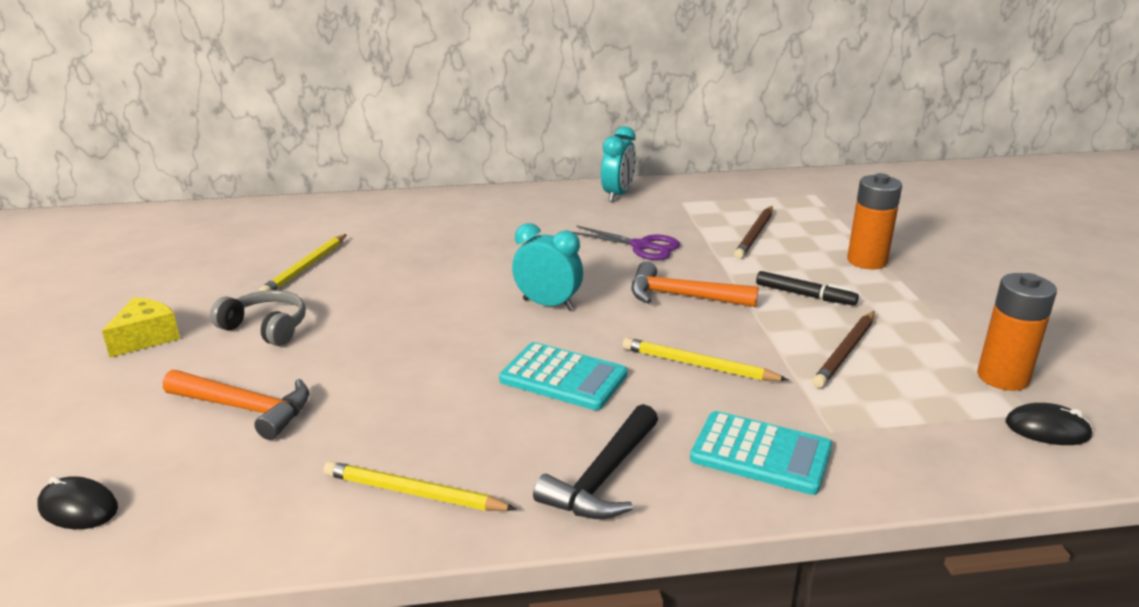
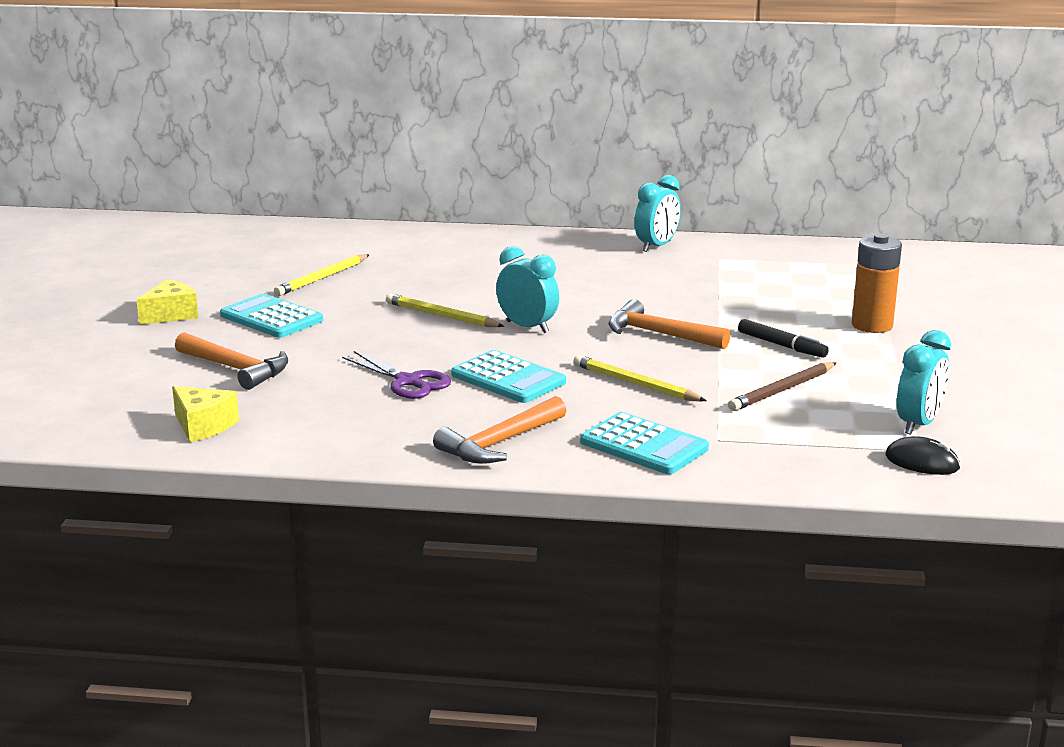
camera: 15 degrees right, 5 degrees down
(78, 508) = (96, 411): black mouse -> none
(229, 511) = (203, 426): none -> yellow cheese
(266, 327) = (271, 318): grey headphones -> turquoise calculator
(414, 493) = (345, 433): yellow pencil -> yellow pencil (441, 316)
(603, 477) = (500, 443): black hammer -> orange hammer
(641, 246) = (649, 291): purple scissors -> purple scissors (407, 382)
(755, 235) = (773, 293): brown pencil -> none
(1002, 377) = (918, 424): orange battery -> turquoise clock

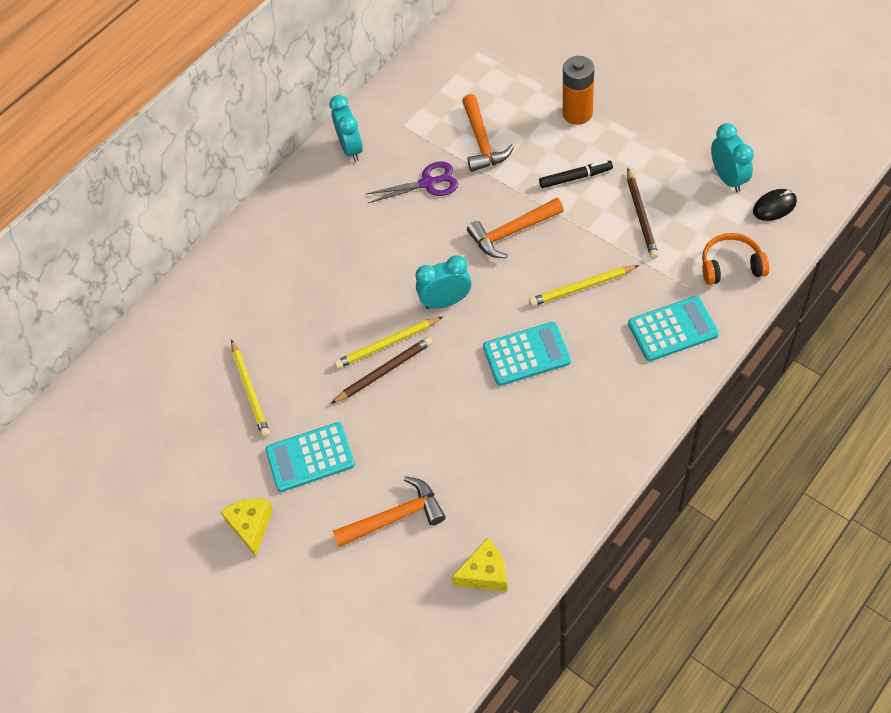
camera: 50 degrees left, 35 degrees up
(407, 322) = (384, 371): none -> brown pencil
(407, 382) = (492, 416): purple scissors -> purple scissors (428, 183)
(500, 443) = (622, 405): orange hammer -> orange hammer (482, 141)
(787, 457) = (731, 266): none -> orange headphones

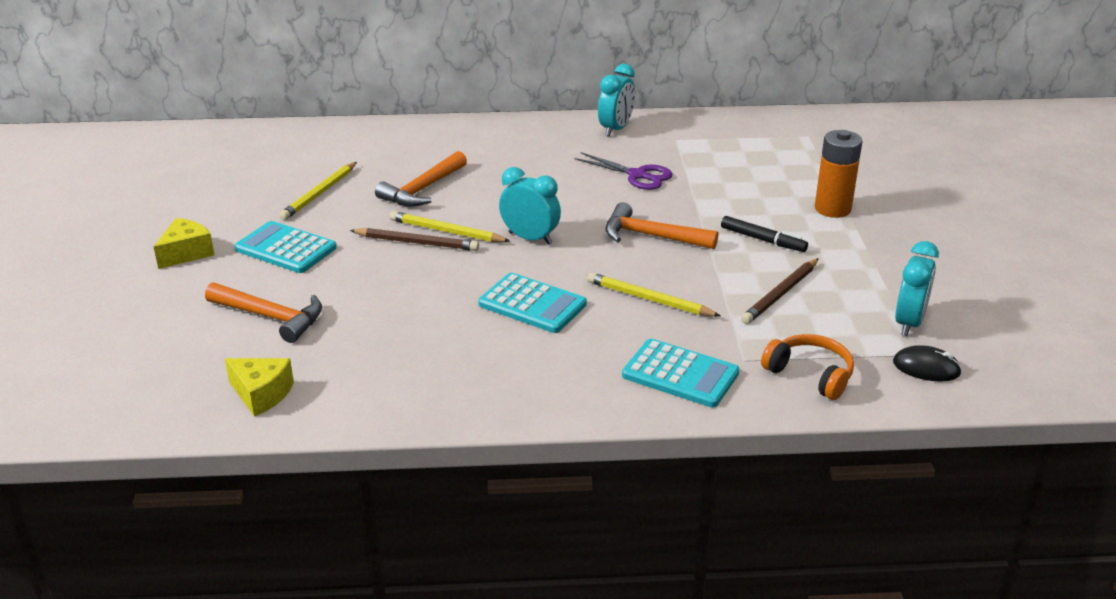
camera: 40 degrees right, 25 degrees down
(482, 141) = (721, 179): orange hammer -> orange hammer (423, 189)

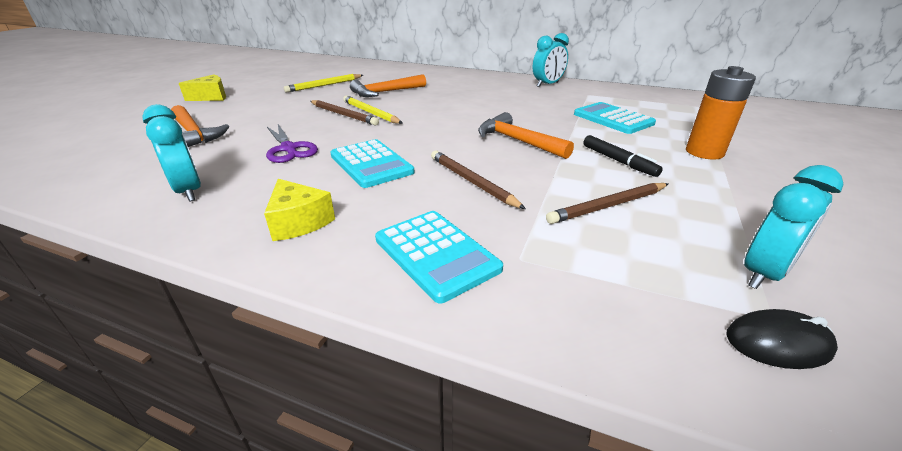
camera: 25 degrees right, 0 degrees up
(261, 394) = (102, 175): yellow cheese -> yellow cheese (299, 222)
(286, 248) = (264, 104): turquoise calculator -> turquoise calculator (613, 119)
(530, 238) = (422, 126): turquoise clock -> turquoise clock (189, 191)
(637, 175) = (540, 107): purple scissors -> purple scissors (289, 149)
(649, 299) = (472, 182): yellow pencil -> brown pencil
(810, 374) = (592, 300): orange headphones -> none
(926, 368) = (778, 343): black mouse -> black mouse turned 45 degrees counterclockwise

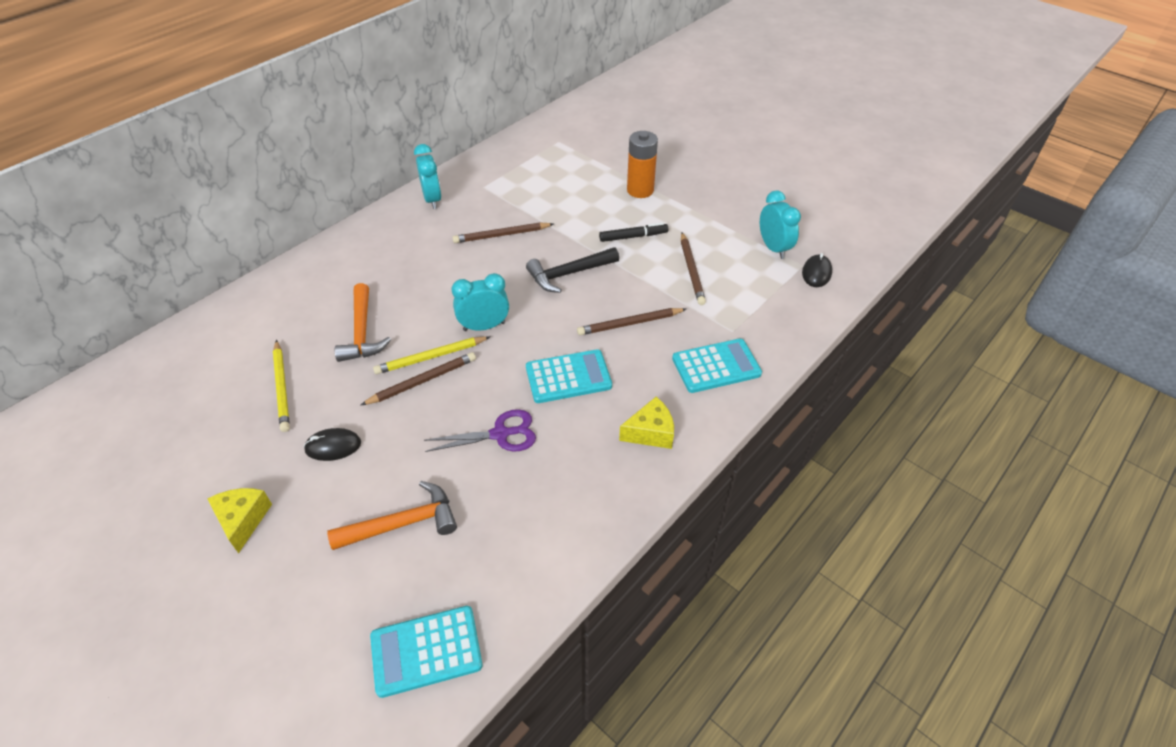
camera: 70 degrees left, 15 degrees up
(189, 191) = (564, 509): turquoise clock -> turquoise clock (484, 326)
(273, 104) = (333, 446): none -> black mouse
(518, 141) = (569, 274): orange hammer -> black hammer
(537, 109) = (501, 235): none -> brown pencil
(613, 119) = (554, 201): turquoise calculator -> turquoise calculator (426, 651)

